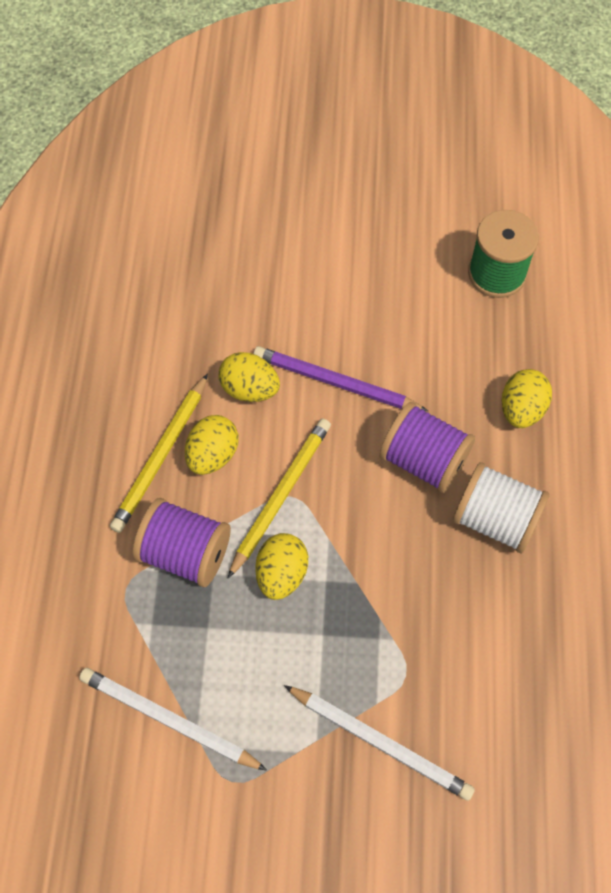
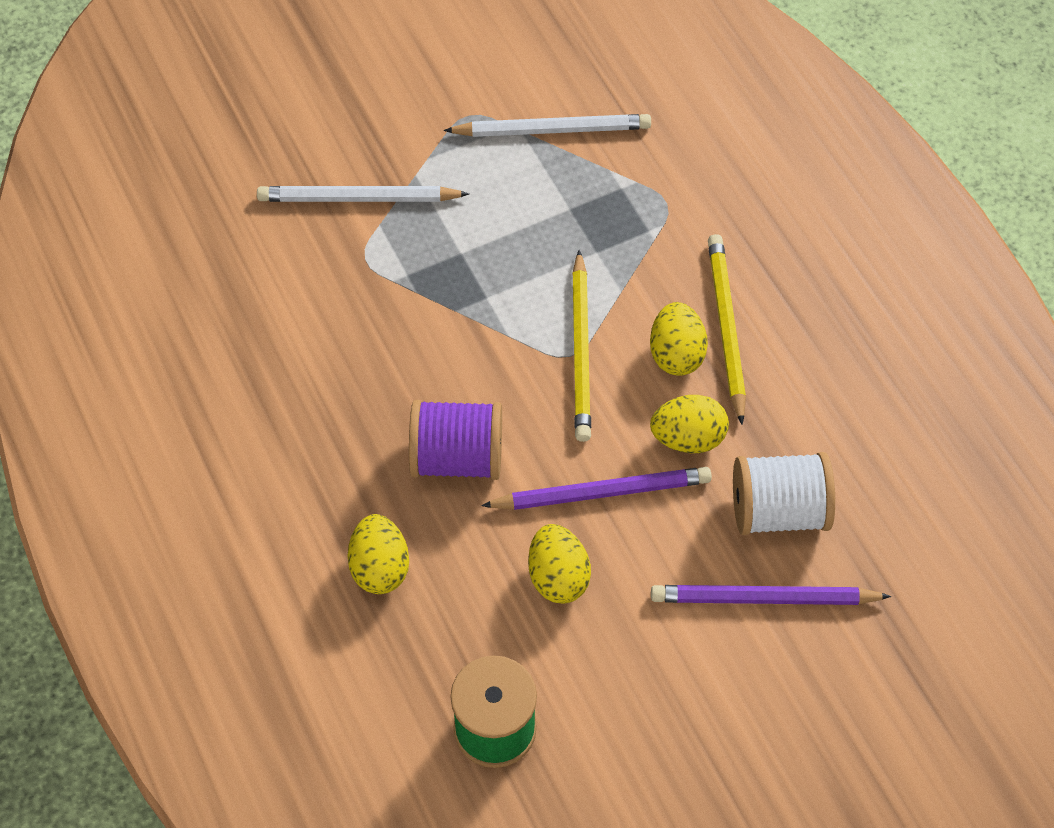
camera: 150 degrees right, 5 degrees down
(185, 553) = (635, 257): purple spool -> none
(276, 264) = (764, 598): none -> purple pencil
(281, 574) = (532, 283): yellow egg -> yellow egg (558, 577)
(495, 519) = (350, 435): white spool -> white spool (778, 511)

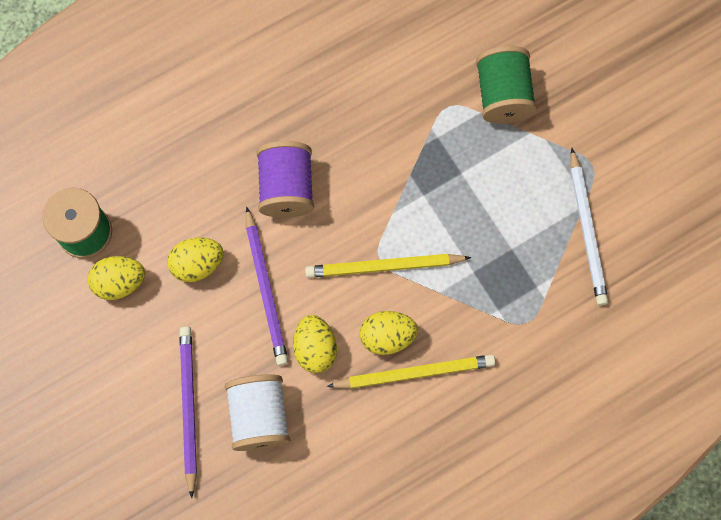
camera: 85 degrees right, 15 degrees up
(359, 198) = (503, 95): white pencil -> green spool
(380, 567) = (198, 146): yellow egg -> yellow egg (120, 282)

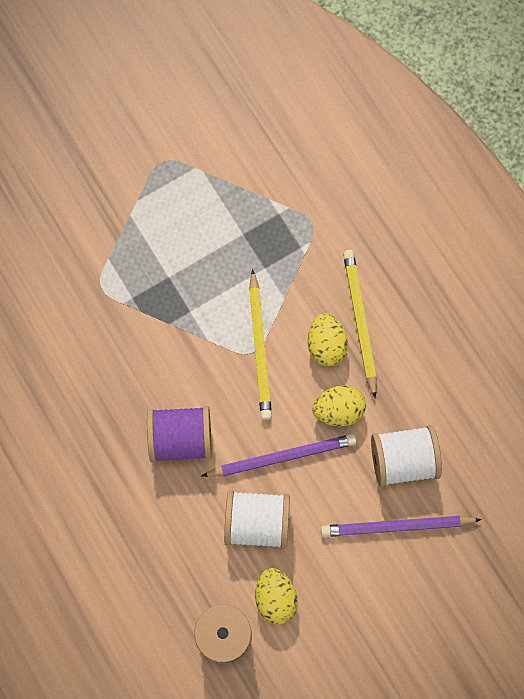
camera: 90 degrees left, 0 degrees up
(197, 264) = (257, 523): yellow egg -> white spool
(503, 95) = (91, 237): green spool -> none
(586, 230) = (225, 169): white pencil -> none

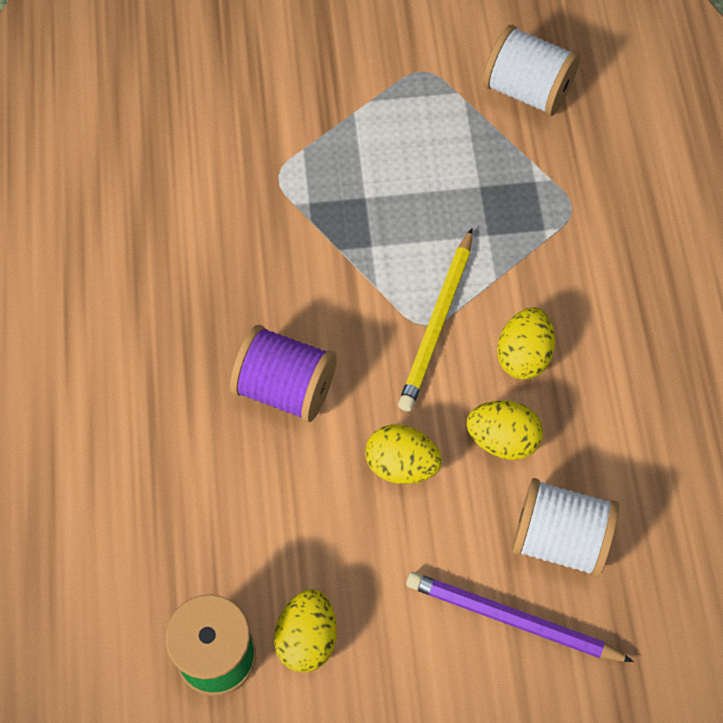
camera: 25 degrees right, 10 degrees down
(257, 523) = (330, 532): white spool -> white spool (527, 90)
(282, 457) = (401, 465): purple pencil -> yellow egg
(360, 322) = (580, 345): yellow pencil -> none

